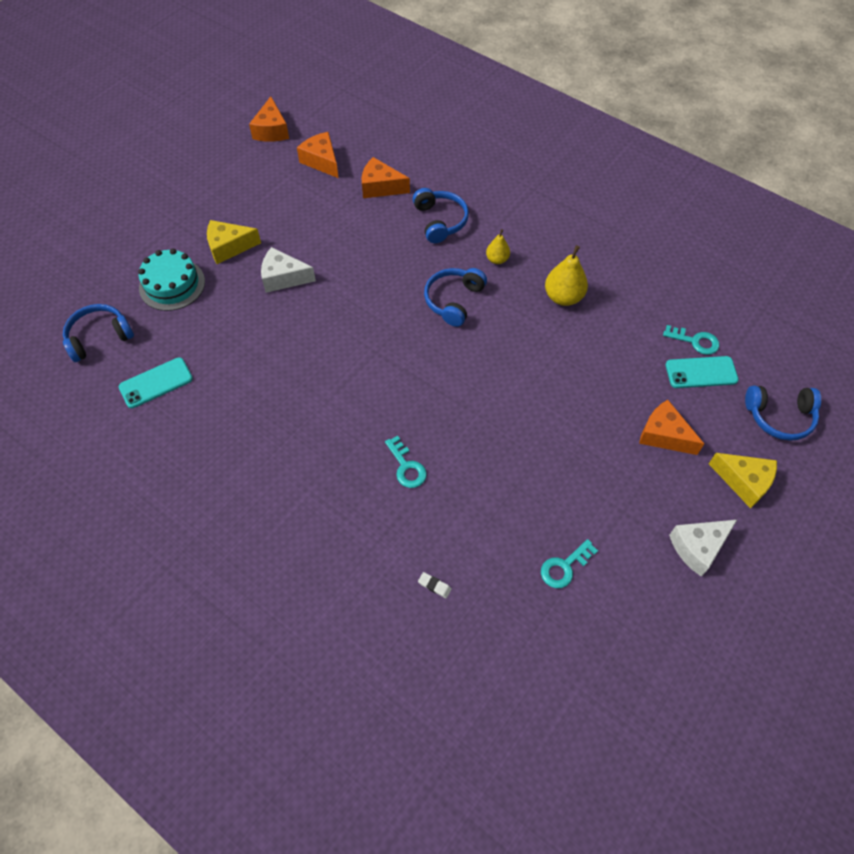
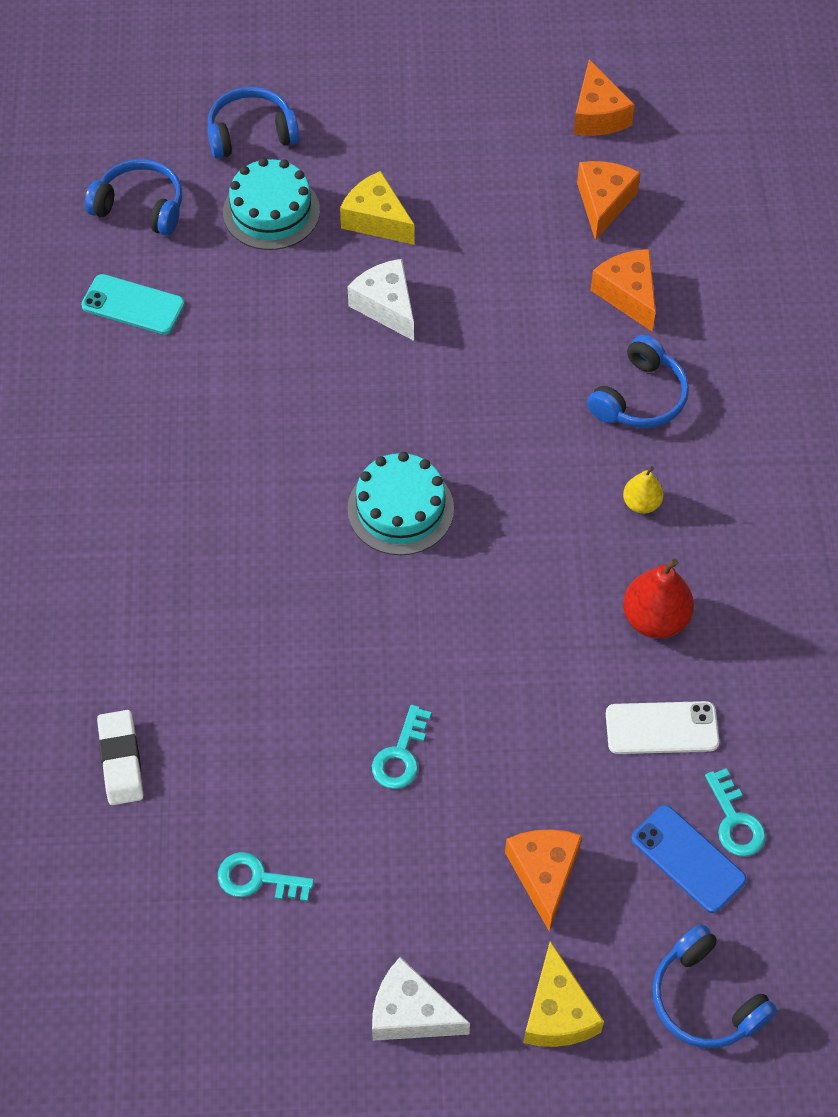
camera: 50 degrees right, 0 degrees up
(271, 130) = (598, 115): orange cheese -> orange cheese turned 60 degrees counterclockwise
(406, 352) = (400, 509): none -> turquoise cake
(406, 467) = (245, 624): turquoise key -> turquoise key (401, 755)
(434, 586) = (121, 760): white eraser -> white eraser, size x2.00
(453, 300) = (527, 502): blue headphones -> blue headphones (251, 133)
(563, 297) = (655, 619): yellow pear -> red pear
(623, 335) = (661, 728): none -> white phone
(701, 372) = (688, 859): turquoise phone -> blue phone

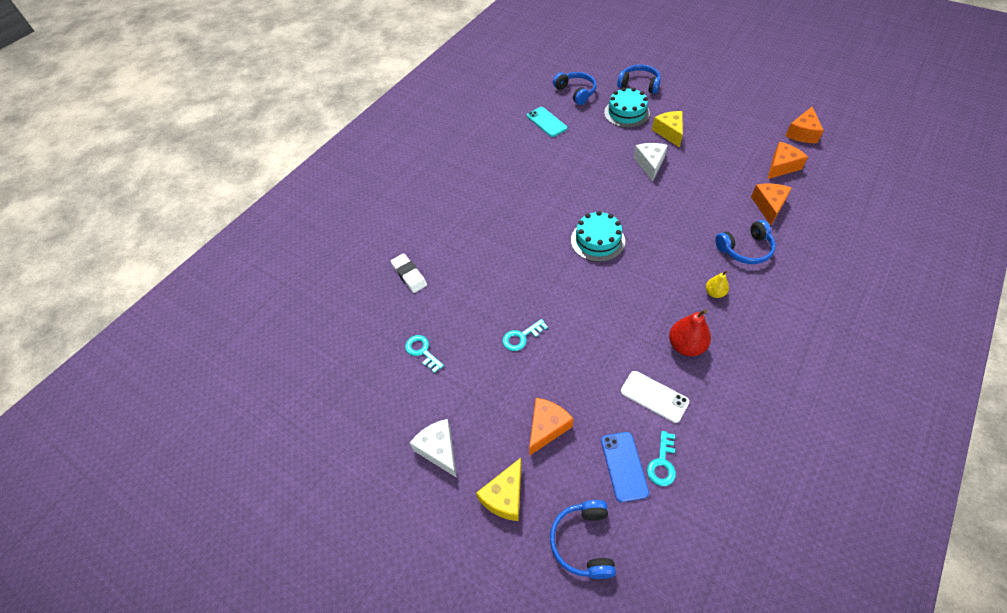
camera: 40 degrees right, 5 degrees down
(121, 760) = (409, 275): white eraser -> white eraser turned 60 degrees counterclockwise

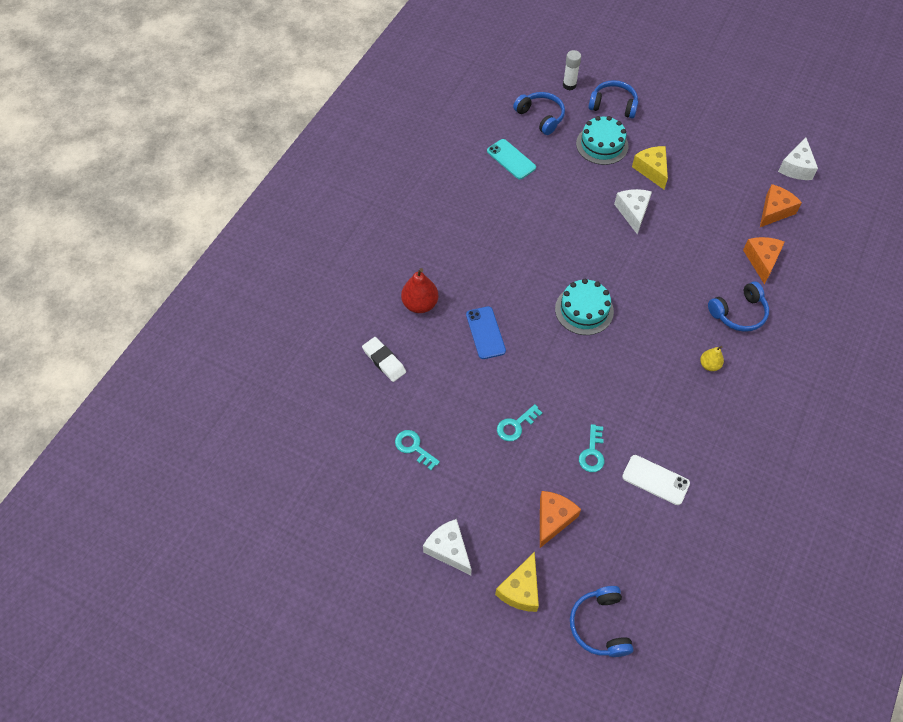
camera: 10 degrees left, 5 degrees up
(603, 70) = (569, 85): none -> white glue stick
(624, 466) = (632, 551): blue phone -> blue phone (485, 333)
(662, 463) = (668, 546): turquoise key -> turquoise key (592, 453)
(686, 346) = (683, 425): red pear -> red pear (420, 304)
(802, 133) = (796, 167): orange cheese -> white cheese

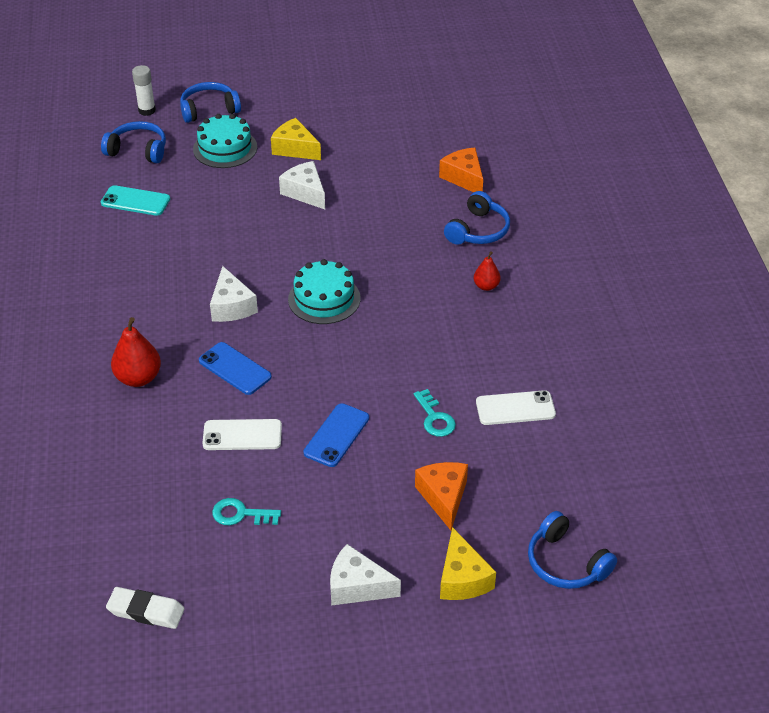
camera: 35 degrees left, 15 degrees down
(384, 361) = (139, 451): white eraser -> white eraser (146, 611)
(455, 388) = (242, 435): none -> white phone
(516, 425) = (336, 435): turquoise key -> blue phone
(709, 365) = (486, 286): yellow pear -> red pear
(774, 211) = (442, 133): orange cheese -> none
(796, 167) = (433, 89): white cheese -> white cheese (231, 306)

